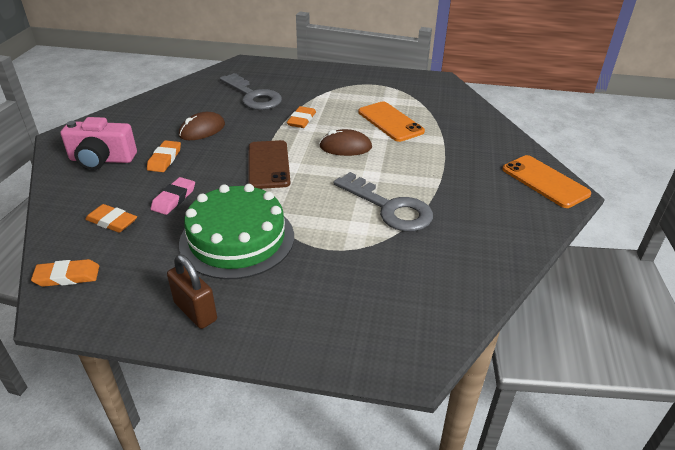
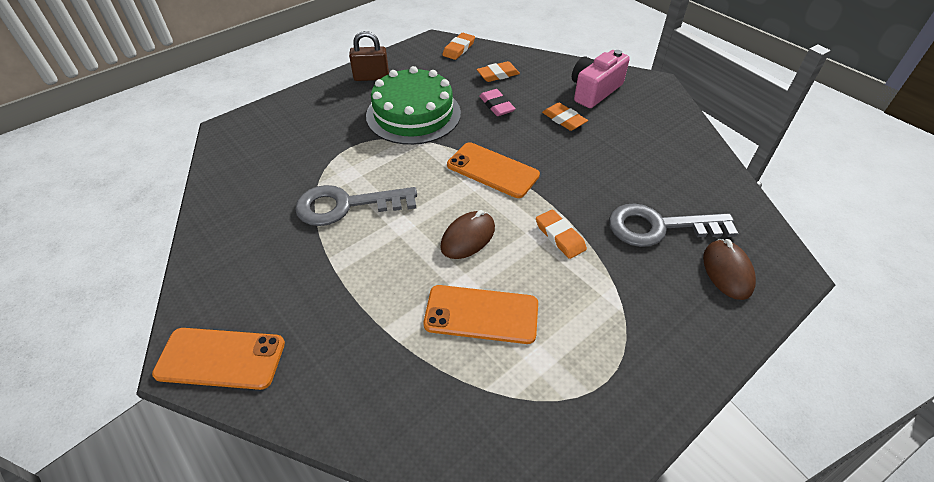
camera: 130 degrees right, 10 degrees up
(202, 130) = (601, 157): brown mouse -> brown mouse (727, 271)
(268, 164) = (492, 170): brown phone -> orange phone

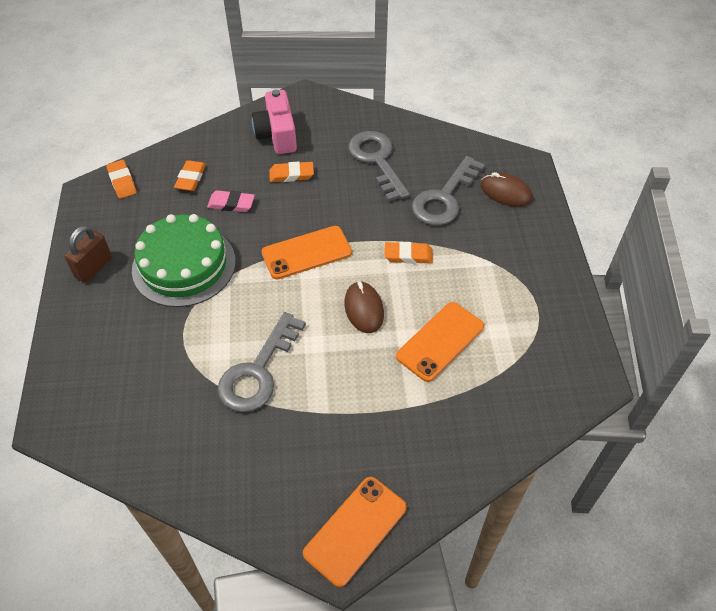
camera: 55 degrees left, 5 degrees up
(643, 159) = (377, 160): none -> grey key

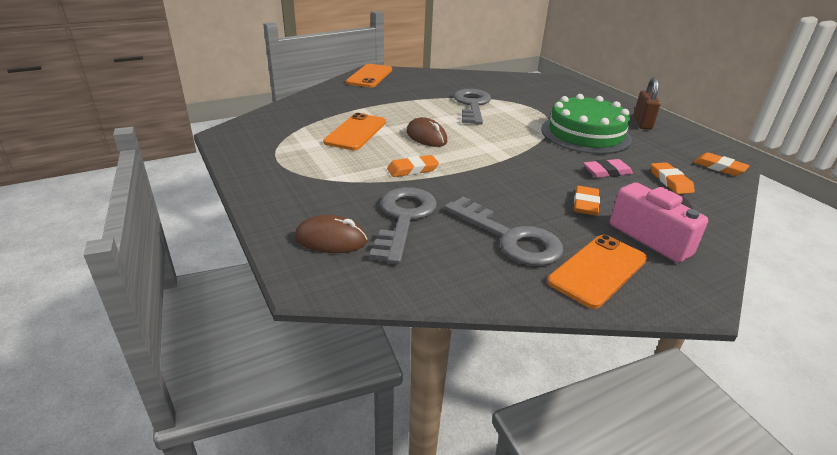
camera: 155 degrees right, 20 degrees down
(291, 174) = (585, 204): orange eraser -> orange eraser turned 45 degrees counterclockwise
(306, 253) = (502, 155): orange phone -> orange phone (598, 270)

